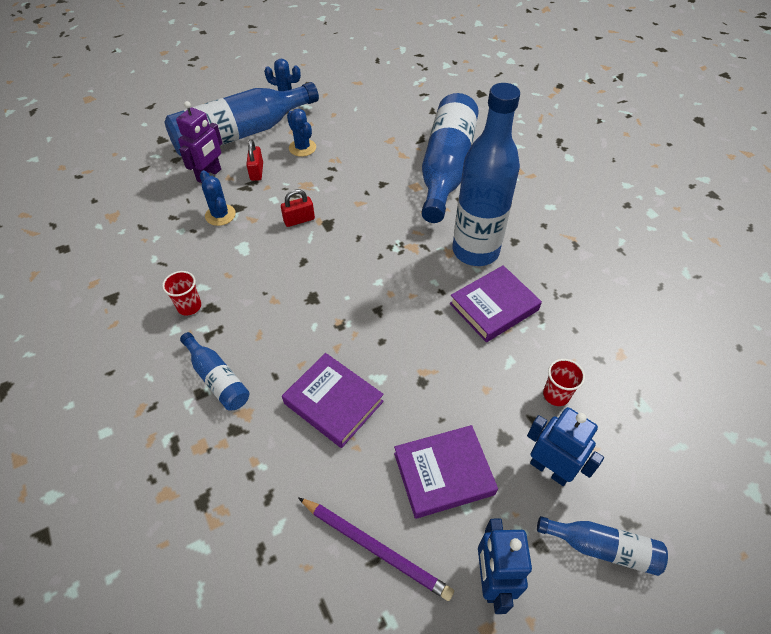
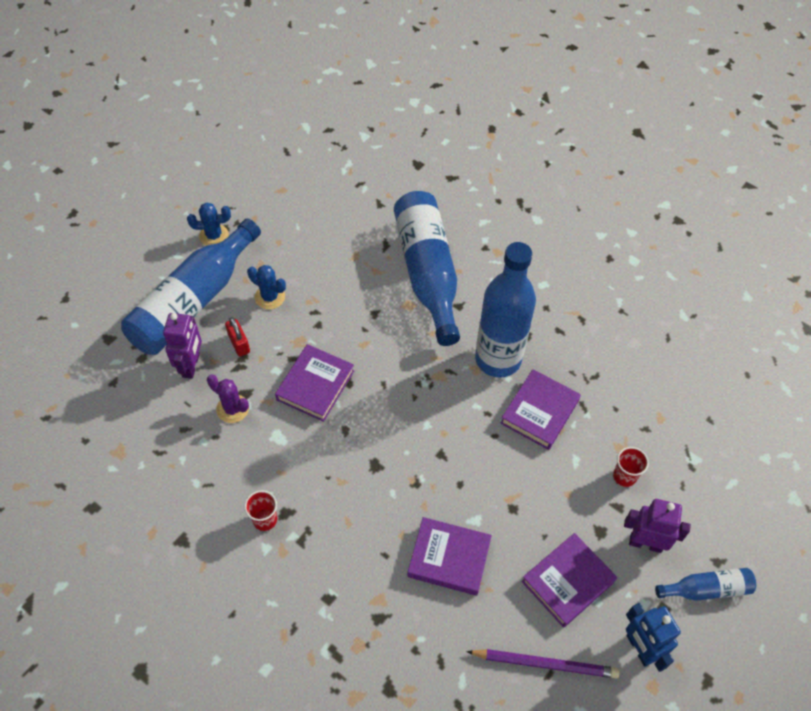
camera: 25 degrees left, 5 degrees up
(217, 378) = (336, 579): blue bottle -> none
(220, 215) = (232, 409): blue cactus -> purple cactus
(299, 220) = (315, 385): red padlock -> purple book
(549, 469) = (645, 543): blue robot -> purple robot

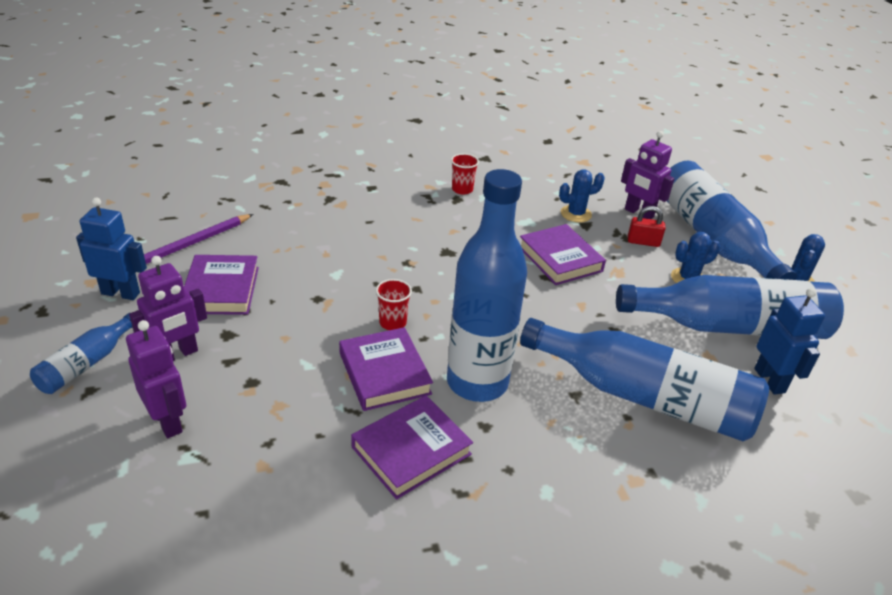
camera: 125 degrees right, 20 degrees down
(232, 409) = (576, 214): purple cactus -> blue cactus
(311, 255) = (730, 326): none -> blue bottle
(352, 220) = (770, 380): none -> blue robot
(449, 558) = (326, 246): purple book -> purple book (411, 450)
(624, 476) = (247, 387): red cup -> red cup (392, 323)
(688, 493) = (168, 421): none -> purple robot

